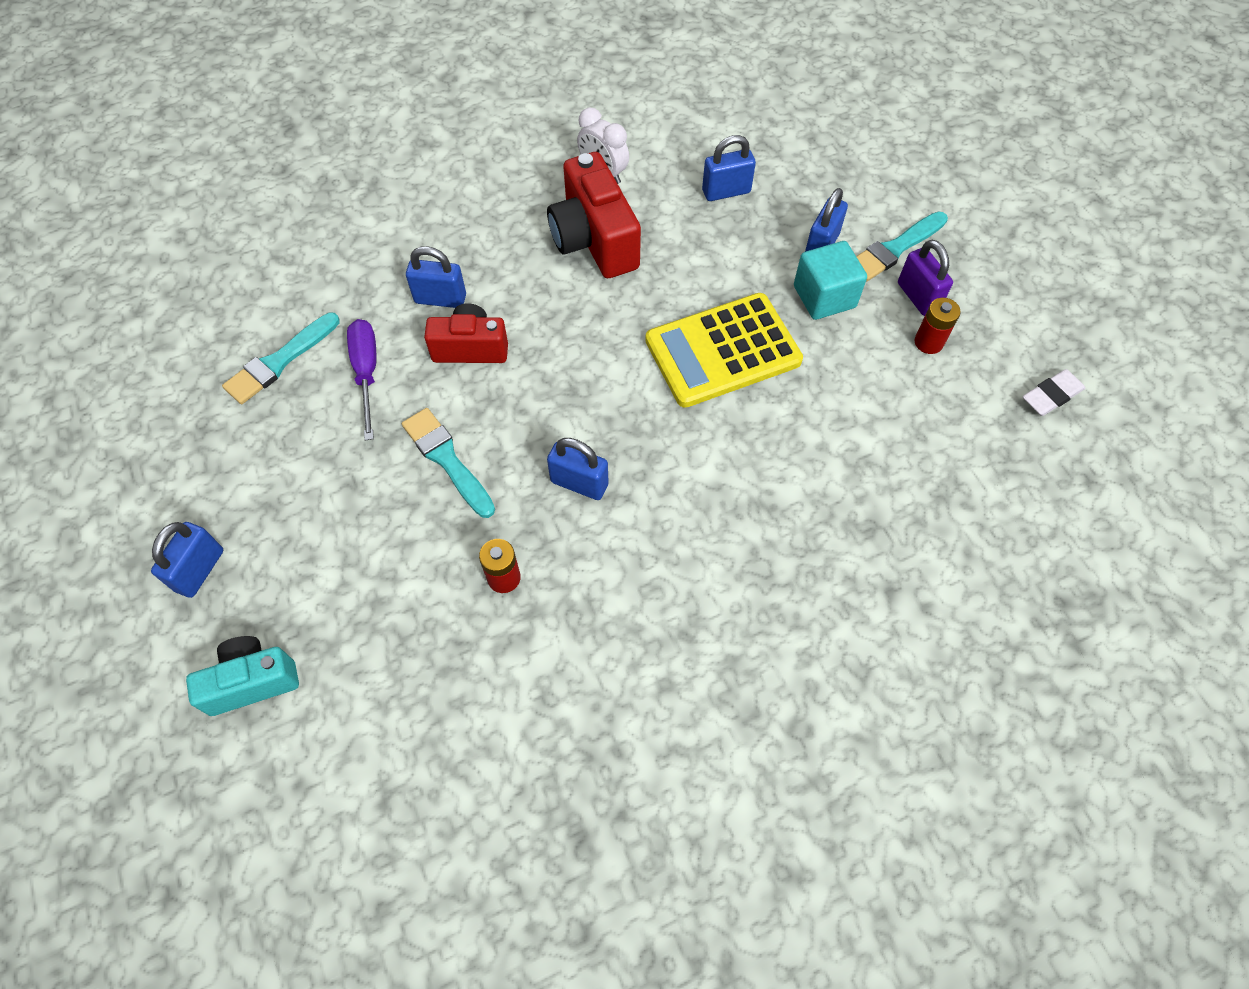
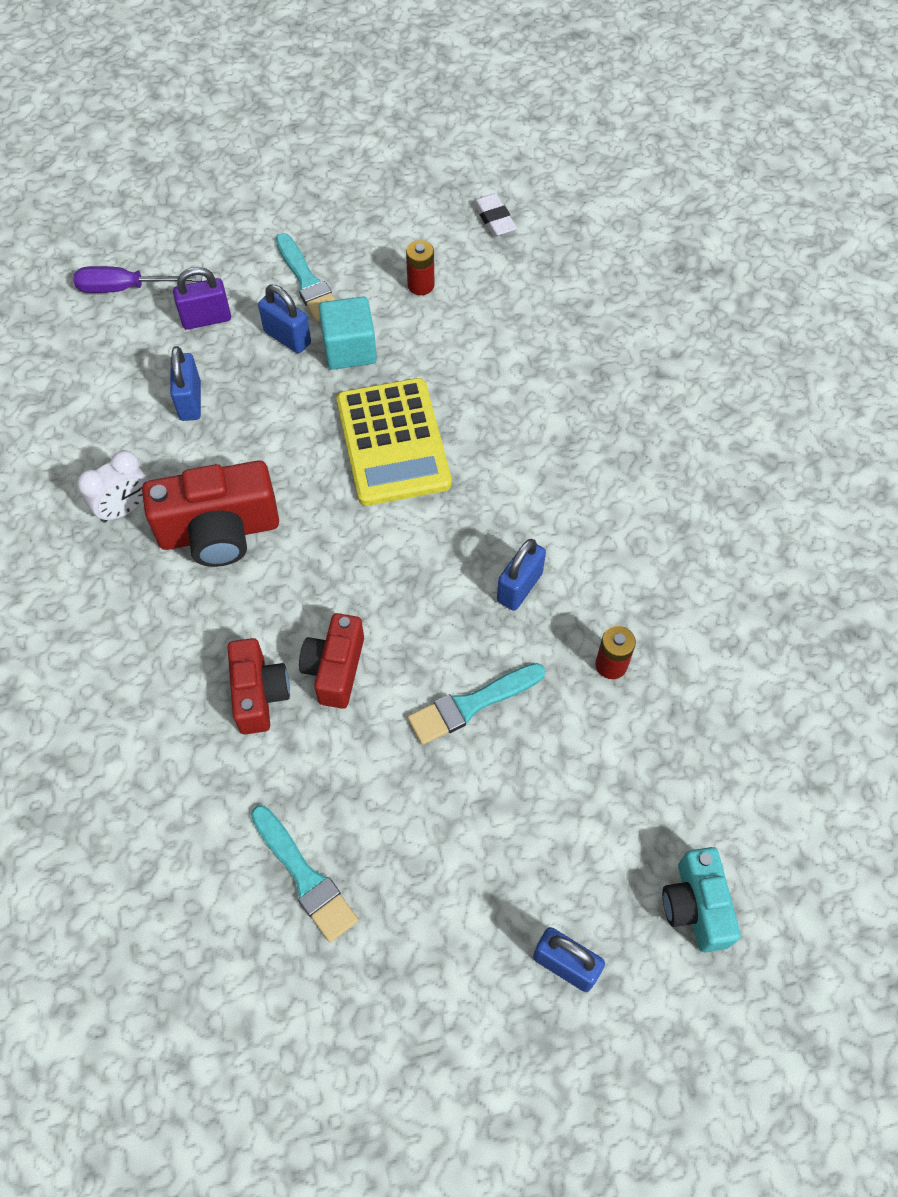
camera: 80 degrees left, 0 degrees up
(367, 373) = (343, 779): purple screwdriver -> purple screwdriver (125, 288)
(440, 299) = (259, 694): blue padlock -> red camera
(917, 297) = (368, 280): purple padlock -> purple padlock (206, 319)

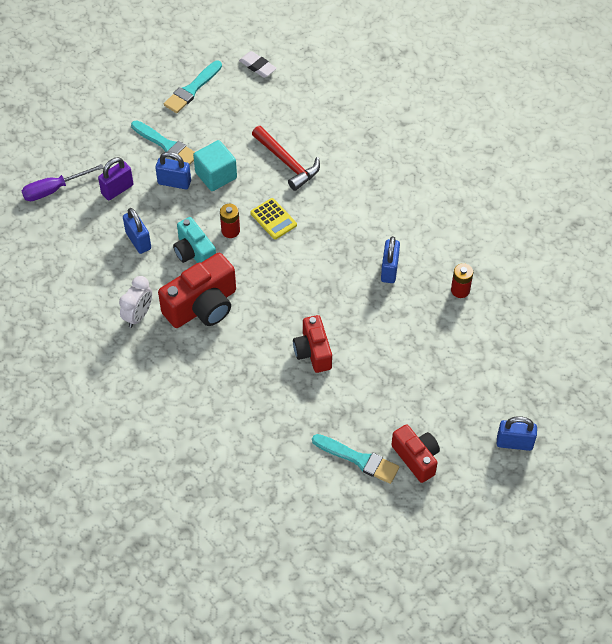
camera: 25 degrees left, 5 degrees down
(259, 694) = (279, 381): red camera -> red camera (416, 458)
(393, 442) = (273, 219): yellow calculator -> yellow calculator, size x0.49
(421, 285) = (236, 122): red battery -> red battery (230, 230)
(459, 368) = (287, 162): none -> red hammer
(471, 704) = (397, 340): turquoise brush -> turquoise brush (192, 89)
(696, 906) = (564, 389): turquoise camera -> turquoise camera (194, 253)

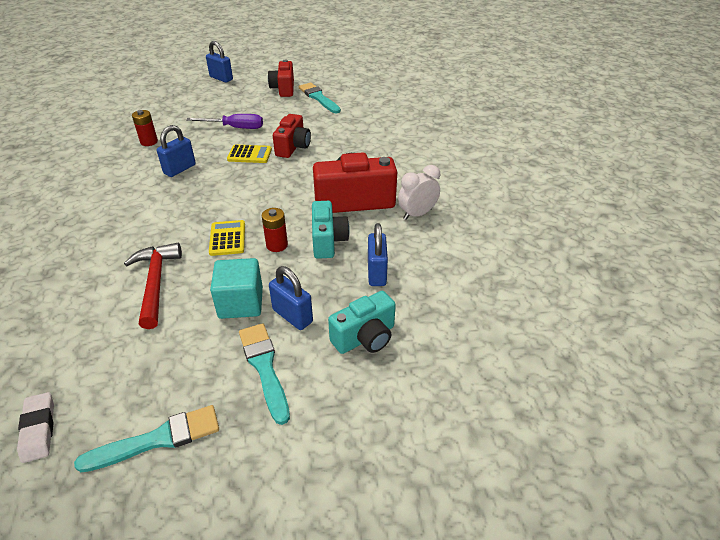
camera: 150 degrees left, 15 degrees down
(54, 189) = (448, 374): purple screwdriver -> purple screwdriver (235, 128)
(117, 189) = (365, 337): purple padlock -> turquoise camera
(345, 320) = (249, 154): none -> yellow calculator

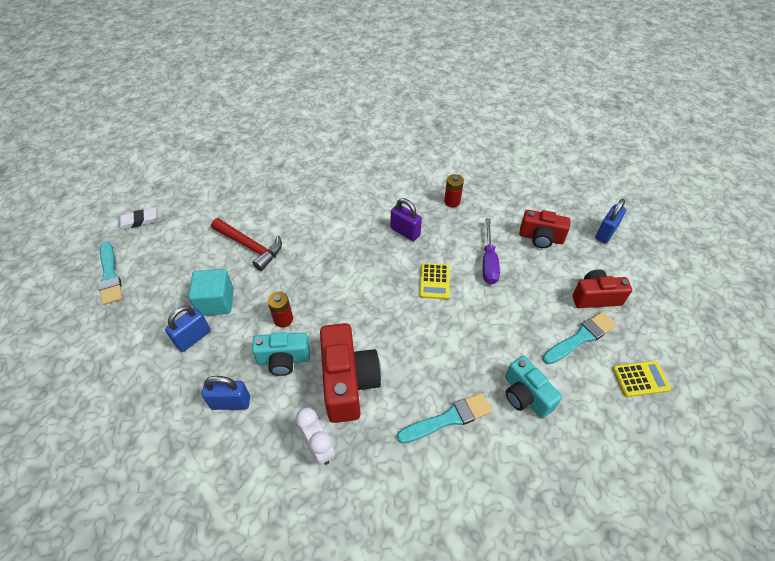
camera: 90 degrees right, 10 degrees up
(155, 283) = (250, 246): red hammer -> red hammer turned 45 degrees clockwise
(180, 169) = (405, 232): blue padlock -> purple padlock
(227, 238) = (297, 282): yellow calculator -> yellow calculator (640, 379)
(264, 367) = (147, 324): turquoise brush -> turquoise brush (448, 418)
(293, 147) = (453, 318): red camera -> red camera (541, 238)
(365, 337) = (155, 392): turquoise camera -> turquoise camera (525, 395)

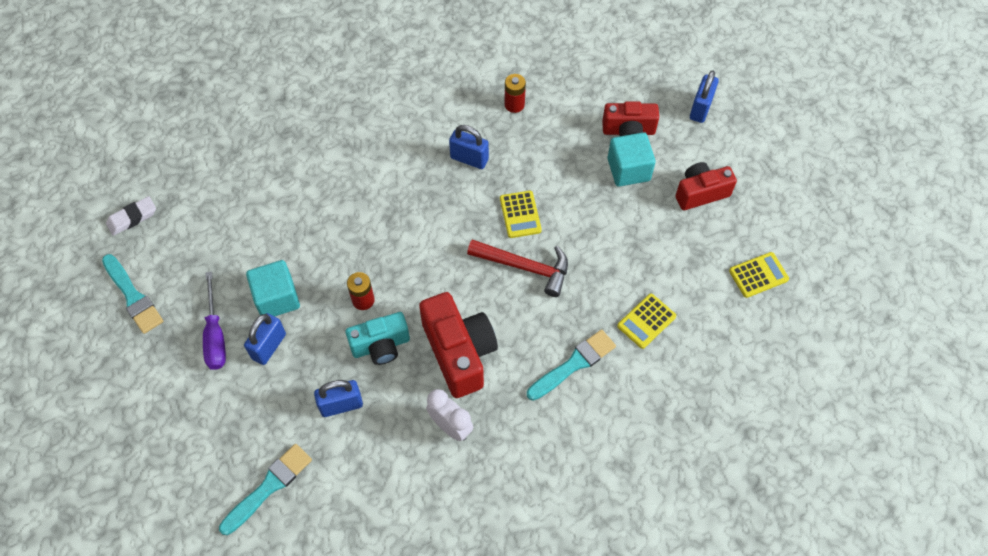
camera: 15 degrees left, 10 degrees up
(250, 246) = (289, 220): red hammer -> red hammer (525, 267)
(405, 232) = (469, 159): purple padlock -> blue padlock
(488, 262) = (575, 176): purple screwdriver -> purple screwdriver (215, 335)
(525, 395) = (646, 321): turquoise camera -> yellow calculator
(535, 266) = (628, 170): none -> turquoise cube
(581, 337) = (692, 244): turquoise brush -> turquoise brush (269, 486)

